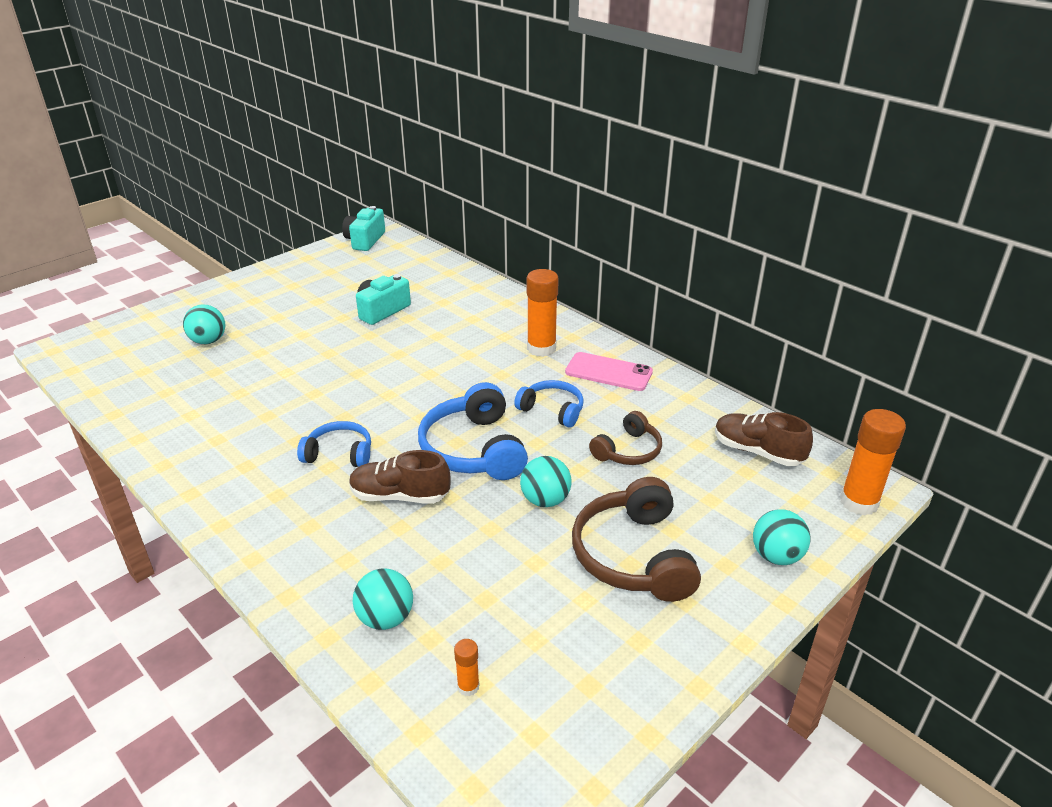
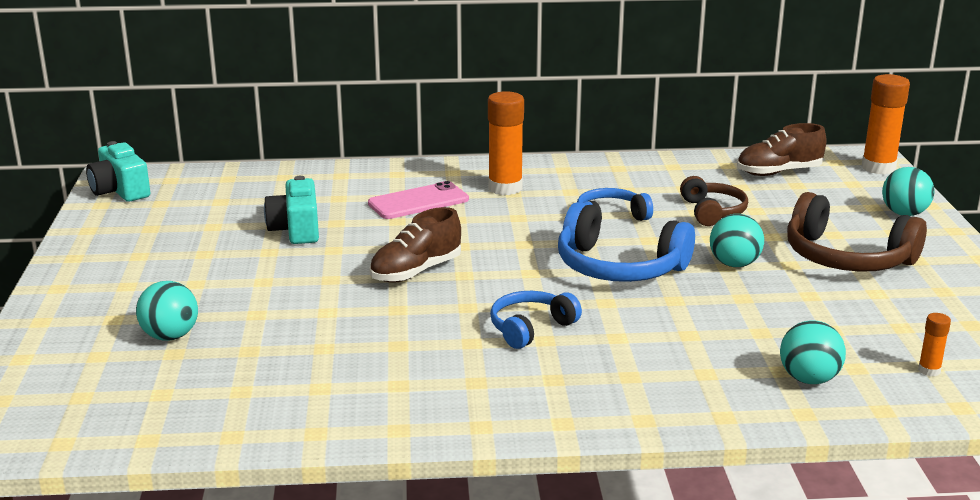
camera: 50 degrees left, 10 degrees down
(400, 496) = (643, 320): brown shoe -> brown shoe (416, 271)
(608, 372) = (589, 178): pink phone -> pink phone (418, 202)

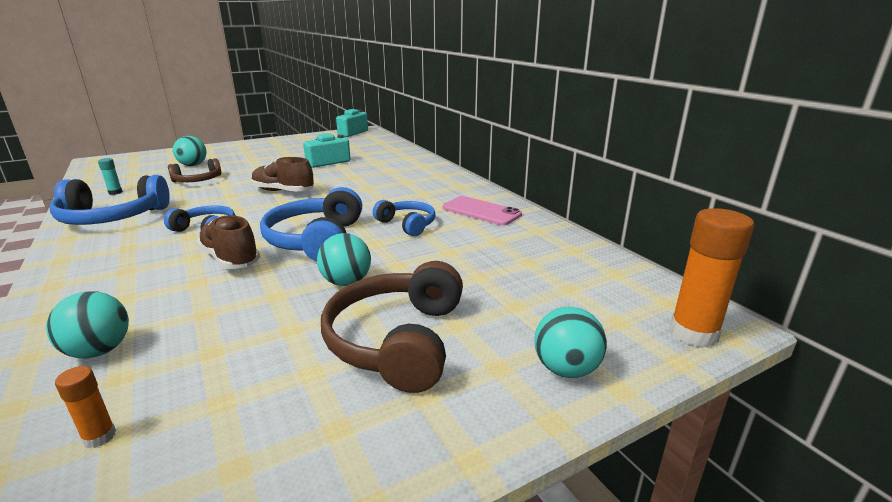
camera: 65 degrees right, 0 degrees up
(274, 403) = (115, 192): none -> turquoise glue stick
(415, 397) = (112, 217): none -> blue headphones
(418, 202) = (386, 176): pink phone -> pink phone (481, 211)
(505, 188) = (429, 190): orange glue stick -> none
(712, 212) = (455, 258): brown headphones -> brown headphones (198, 180)
(778, 172) = (589, 275): brown shoe -> brown shoe (230, 259)

